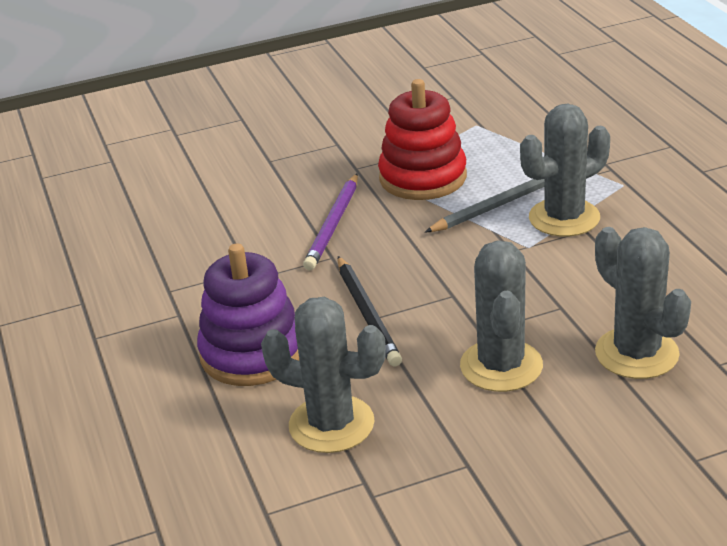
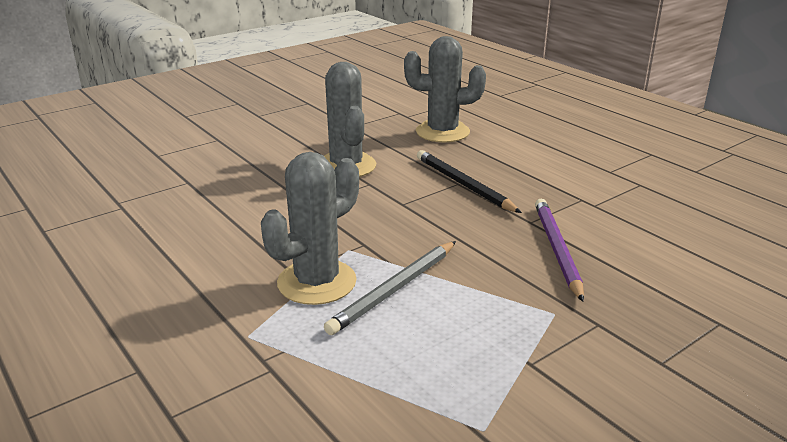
camera: 160 degrees right, 5 degrees down
(252, 353) = (527, 156): purple stacking toy -> none
(423, 177) = (502, 317): red stacking toy -> none
(636, 353) = (248, 181): grey cactus -> none

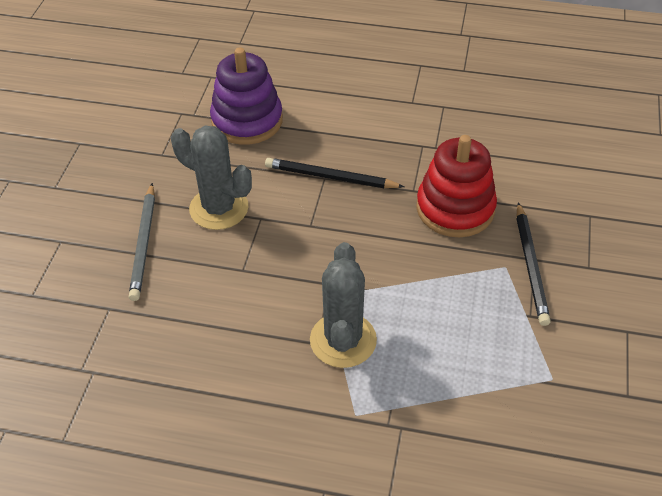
camera: 40 degrees left, 20 degrees up
(395, 289) = (398, 311): grey pencil -> grey pencil (144, 243)
(442, 132) = (247, 121): grey cactus -> purple stacking toy
(556, 250) = (455, 208): purple pencil -> red stacking toy
(586, 326) = (531, 265): none -> black pencil

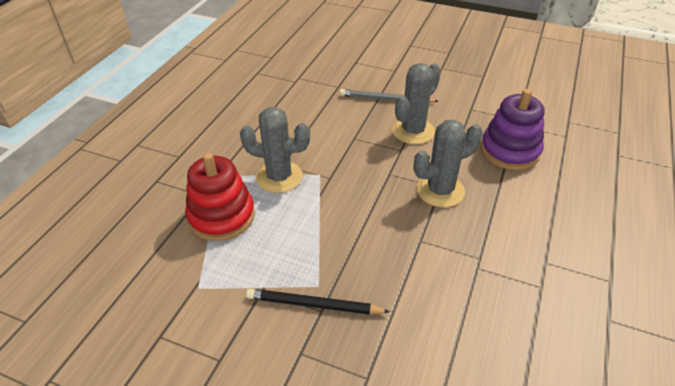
camera: 100 degrees right, 5 degrees down
(330, 177) = (440, 190): black pencil -> grey cactus
(455, 208) = (393, 265): red stacking toy -> red stacking toy (221, 216)

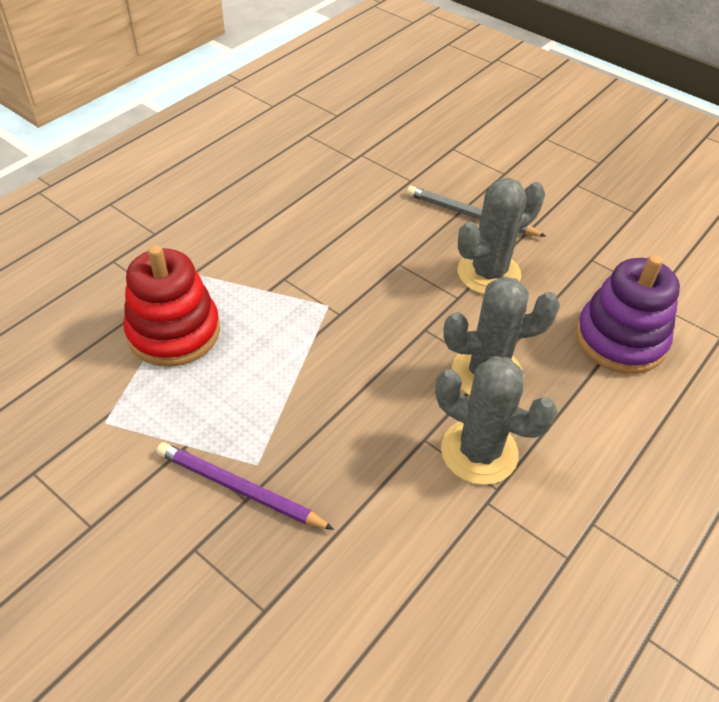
camera: 15 degrees right, 5 degrees up
(279, 177) = (272, 295): grey cactus -> grey cactus (479, 452)
(314, 305) = (239, 489): black pencil -> purple pencil

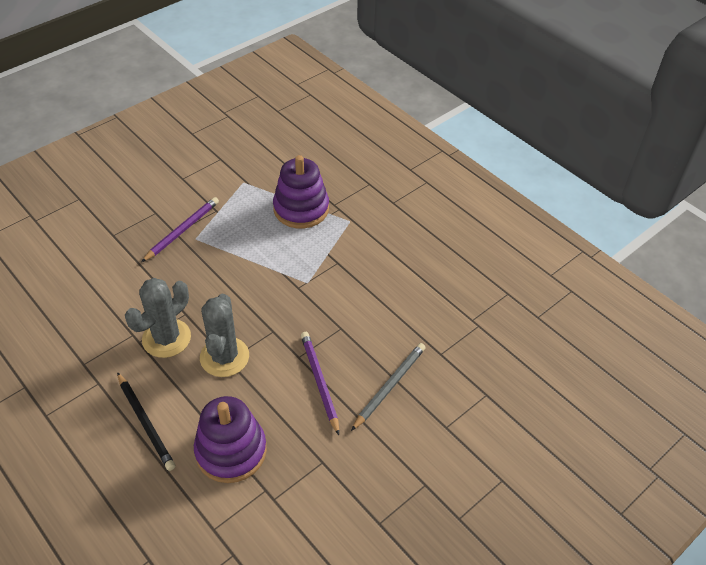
camera: 100 degrees right, 0 degrees up
(174, 332) = (301, 209): red stacking toy -> purple stacking toy
(488, 273) = (319, 382): grey cactus -> purple pencil
(626, 439) = (146, 422): none -> black pencil

